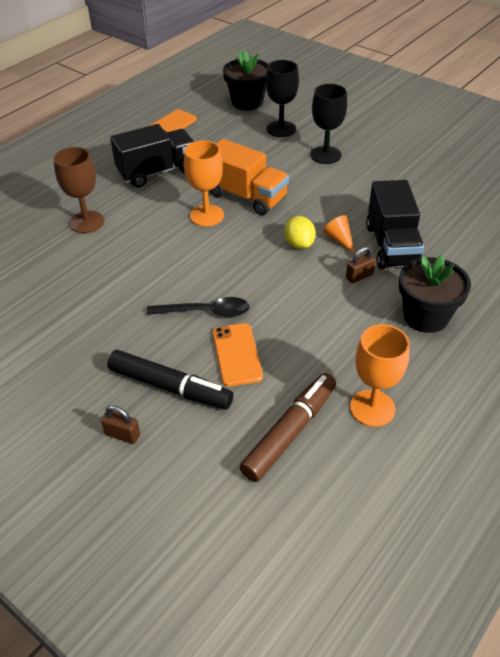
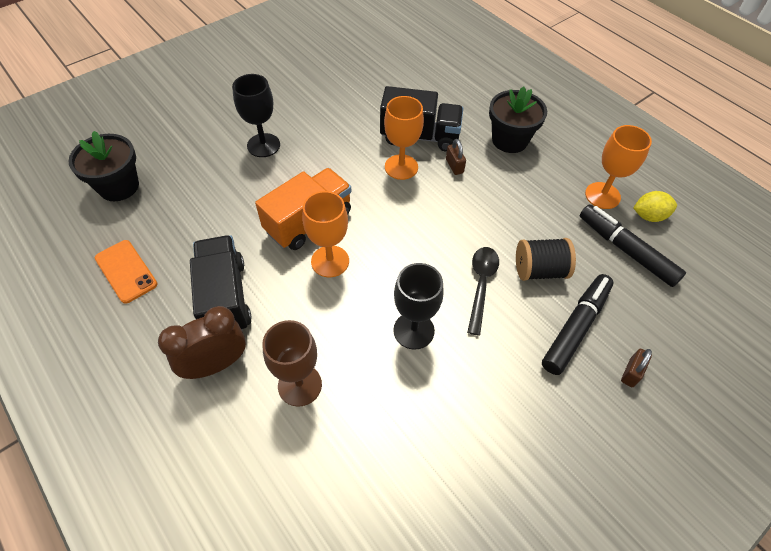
camera: 80 degrees left, 10 degrees up
(99, 181) = (216, 364): none -> brown clock
(236, 354) = (539, 270): orange phone -> black spool
(281, 129) = (195, 169): black goblet -> black goblet (413, 330)
(290, 432) = (626, 250): brown marker -> black marker
(299, 244) = (400, 196): yellow lemon -> yellow lemon (649, 216)
(339, 239) = (401, 167): orange cone -> orange goblet

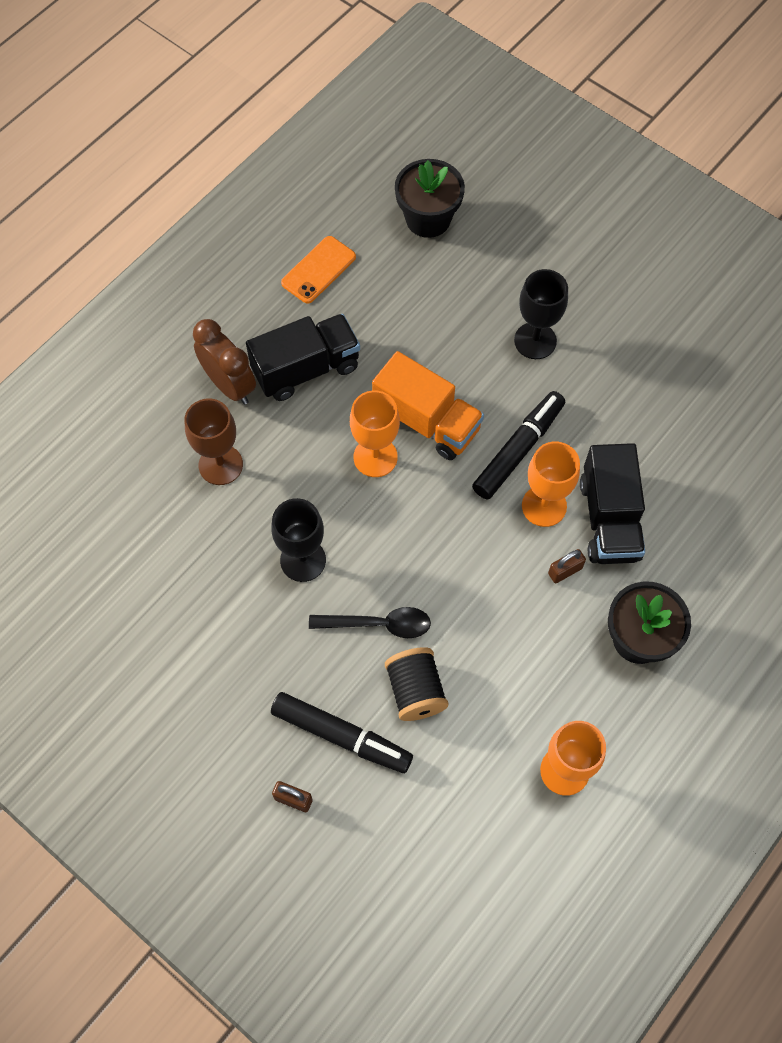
camera: 80 degrees right, 10 degrees up
(626, 250) = (473, 800): black marker -> black marker (518, 450)
(649, 216) = (543, 834): yellow lemon -> none

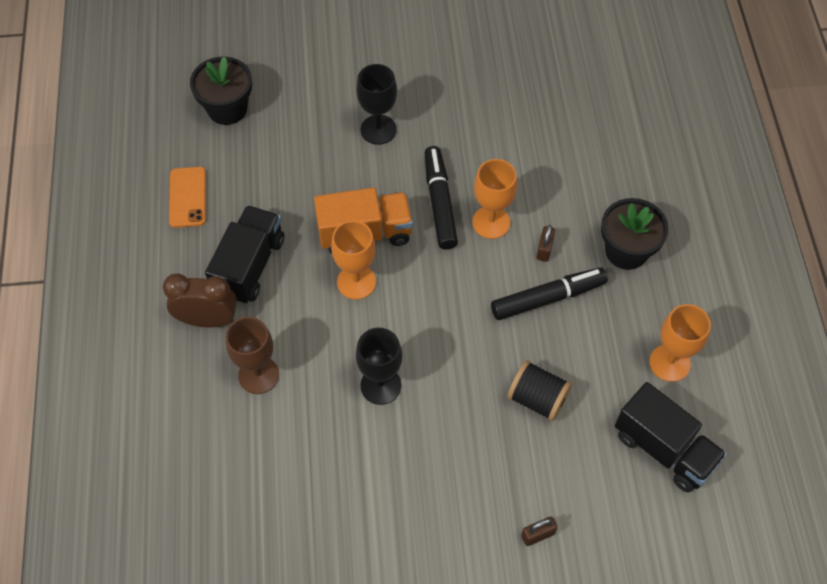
camera: 45 degrees left, 5 degrees down
(341, 736) = (524, 468): black marker -> black marker (548, 298)
(378, 624) = (471, 381): black spoon -> none
(609, 519) = (536, 197): black truck -> black truck (664, 449)

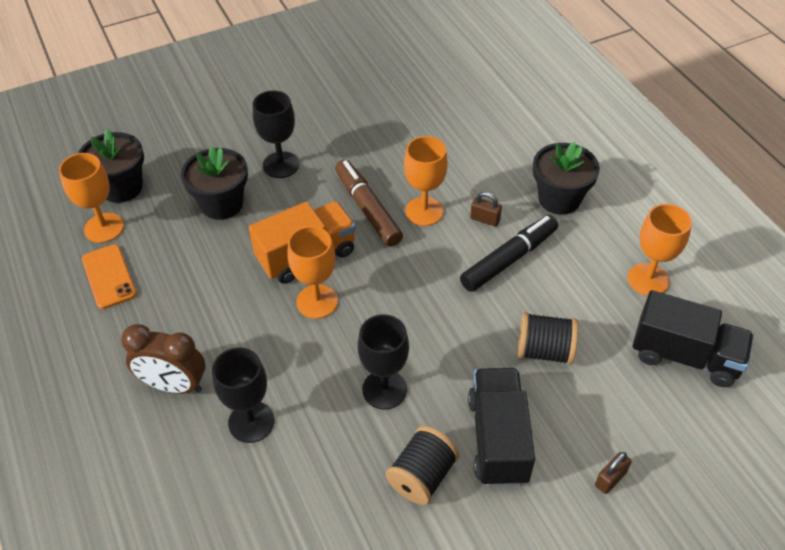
camera: 20 degrees left, 10 degrees down
(199, 146) = (104, 228): none -> orange goblet
(208, 320) = (174, 385): brown clock -> brown clock turned 150 degrees counterclockwise
(249, 266) = (199, 320): black truck -> black truck (498, 439)
(258, 375) = (251, 422): brown goblet -> black goblet
(309, 155) = (222, 204): none -> black flower pot
(380, 473) = (422, 476): none -> black spool
(440, 202) = (368, 209): black marker -> brown marker
(544, 249) = (485, 219): brown padlock -> brown padlock turned 60 degrees counterclockwise

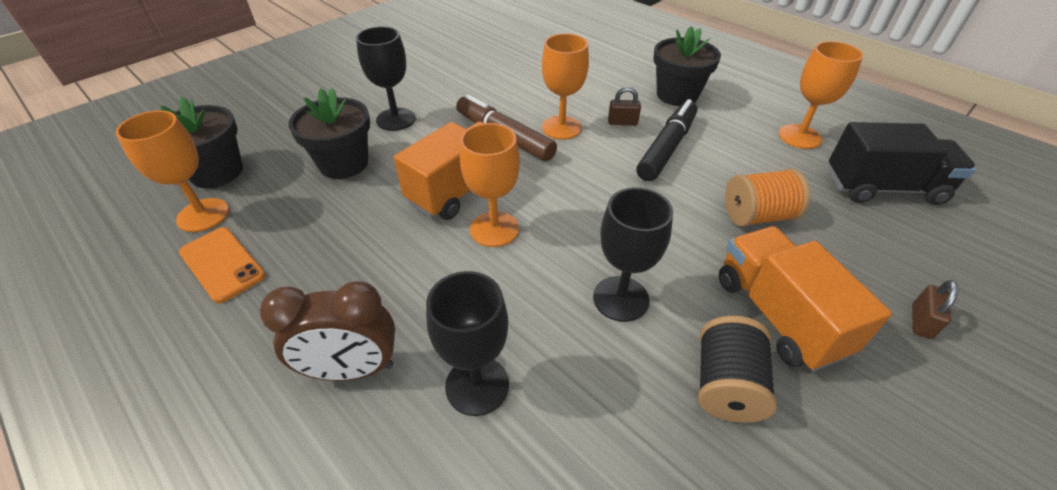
camera: 20 degrees left, 5 degrees down
(498, 439) = (777, 315): black truck -> orange truck
(544, 351) = (757, 216): black spool -> orange spool

